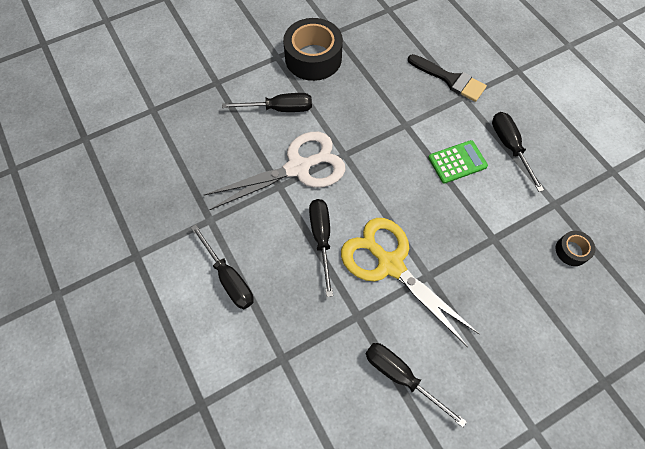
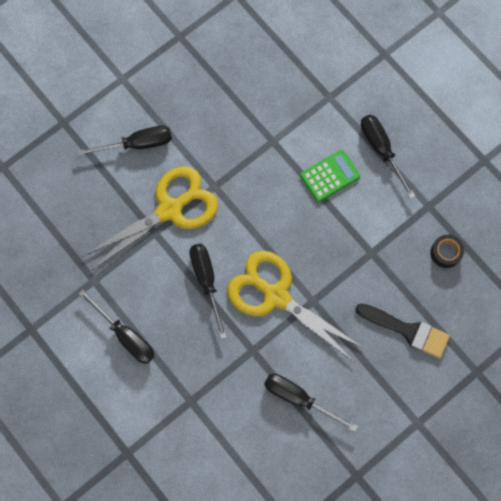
camera: 10 degrees left, 10 degrees up
(298, 168) = (170, 209): white scissors -> yellow scissors
(313, 58) = (162, 74): black tape -> none
(449, 79) = (313, 77): black brush -> black brush (407, 330)

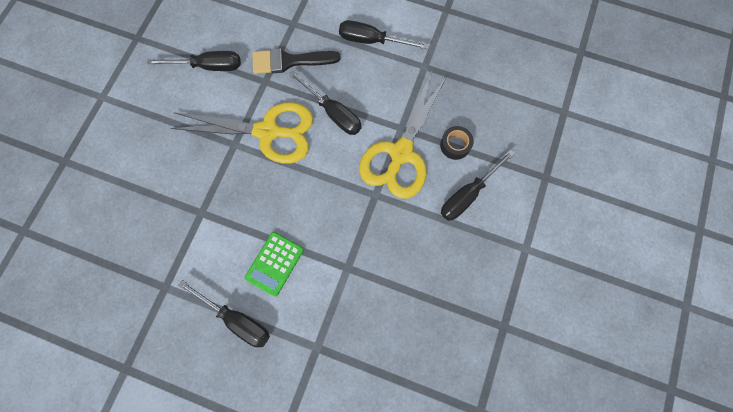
camera: 150 degrees right, 0 degrees up
(407, 330) = (139, 163): black brush -> black brush (290, 61)
(445, 253) = (130, 250): black tape -> black tape (455, 145)

